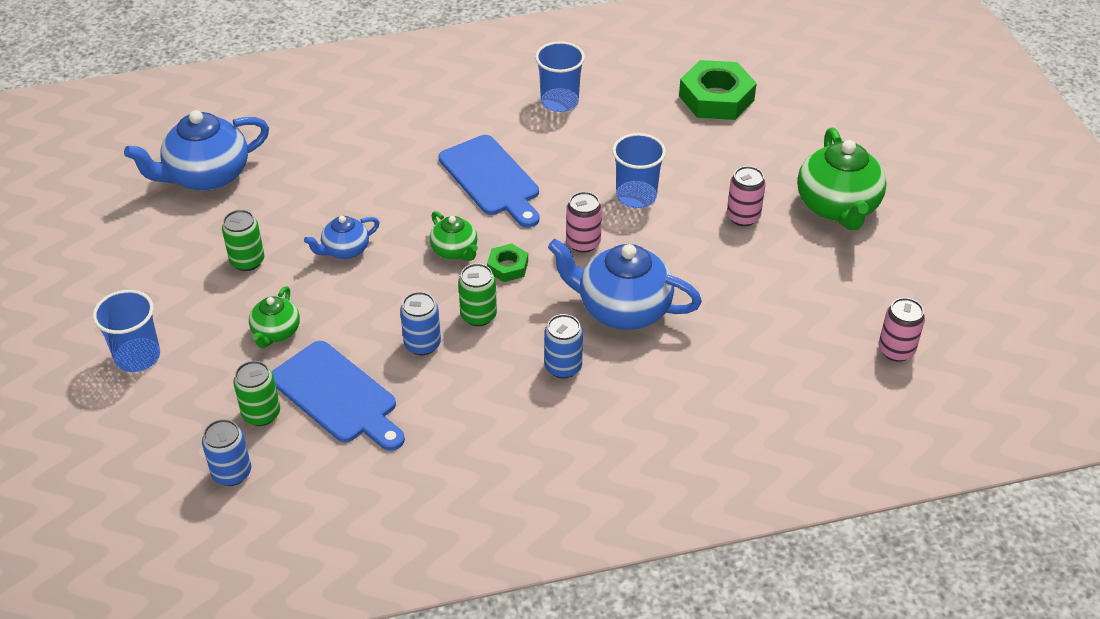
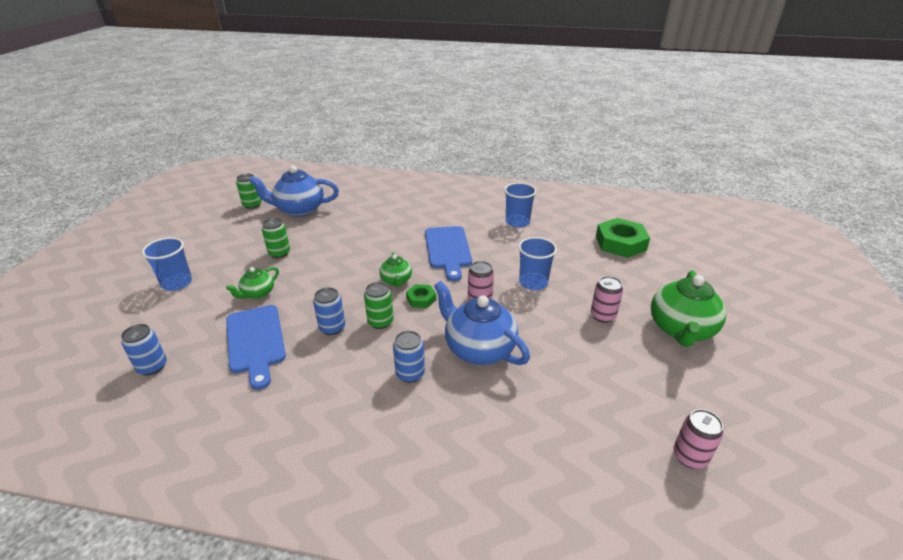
camera: 25 degrees right, 10 degrees down
(261, 414) = (204, 337): green can -> green can (252, 205)
(345, 250) = (335, 262): blue teapot -> none

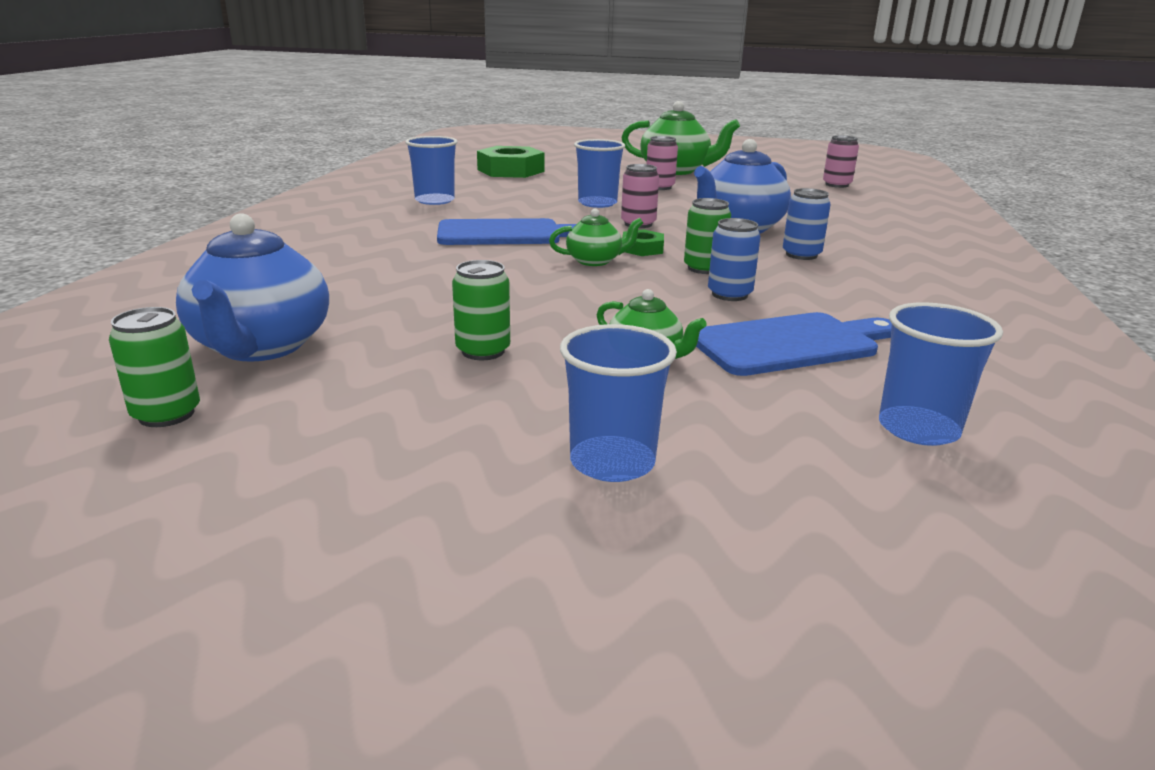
camera: 90 degrees left, 10 degrees down
(152, 367) = (918, 429): blue can -> blue cup

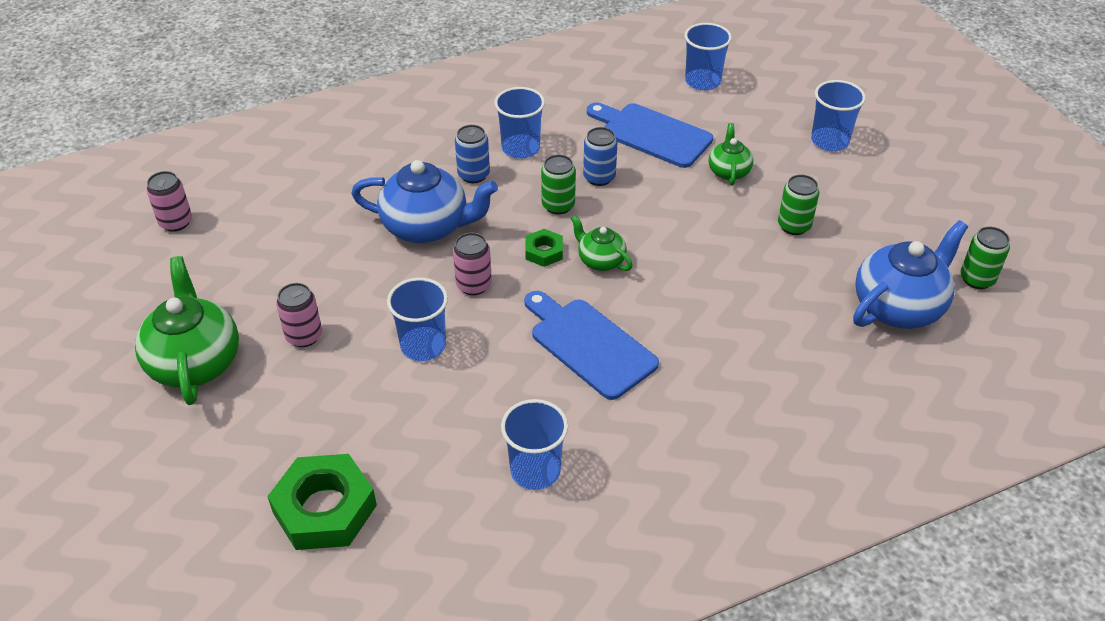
camera: 125 degrees left, 20 degrees up
(831, 280) = (520, 148): none -> blue cup

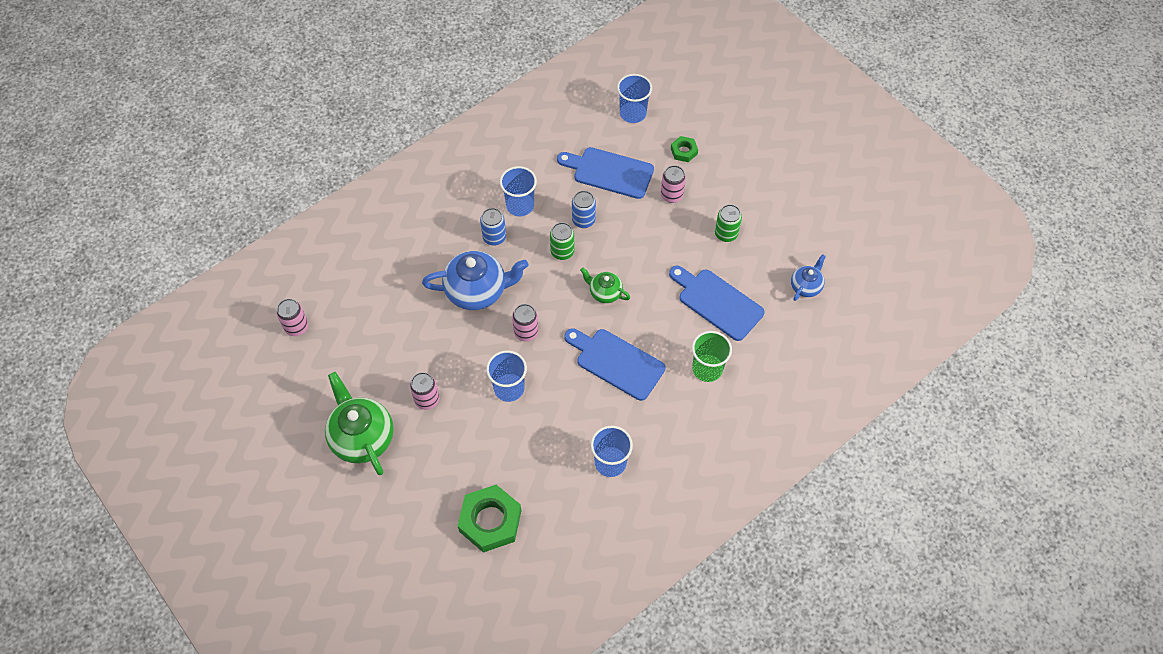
camera: 15 degrees left, 15 degrees up
(544, 252) = (564, 294): green nut -> green nut (684, 151)
(721, 379) = (707, 369): none -> green cup
(729, 171) = (671, 195): green teapot -> pink can
(760, 301) = (717, 302): none -> blue cutting board
(829, 141) = (734, 152): blue cup -> none
(899, 307) = (806, 286): blue teapot -> blue teapot, size x0.53
(977, 279) = (851, 252): green can -> none

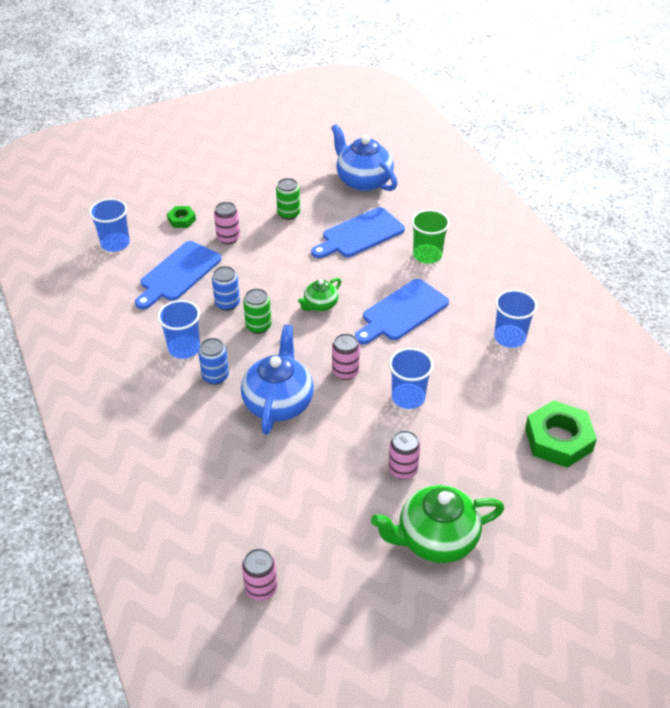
camera: 75 degrees left, 15 degrees down
(806, 286) = (363, 181): blue teapot -> blue teapot, size x1.88

